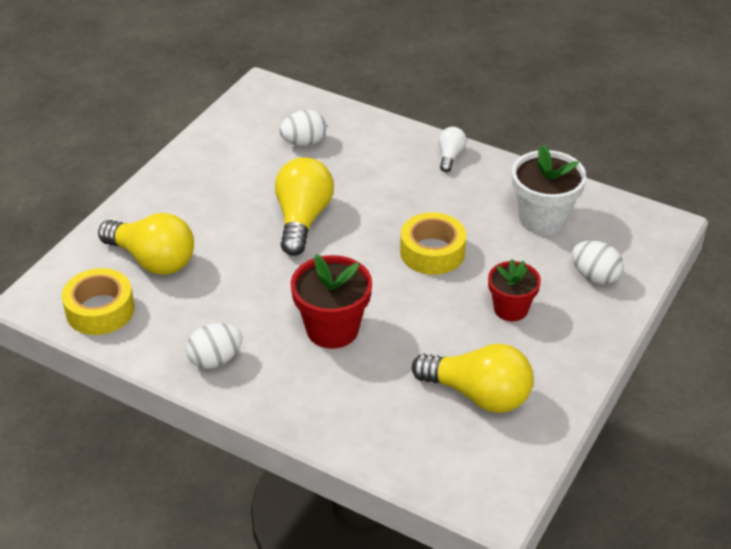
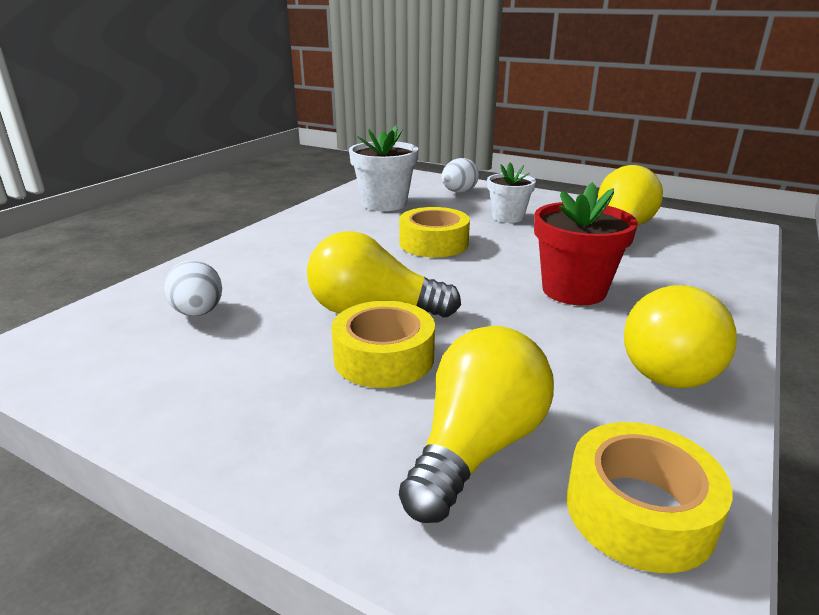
camera: 90 degrees left, 15 degrees down
(215, 360) = (677, 367): white egg -> yellow light bulb
(241, 226) = (384, 357): none -> yellow tape
(450, 156) = (275, 233): white light bulb -> none
(510, 309) = (508, 217): red flower pot -> white flower pot

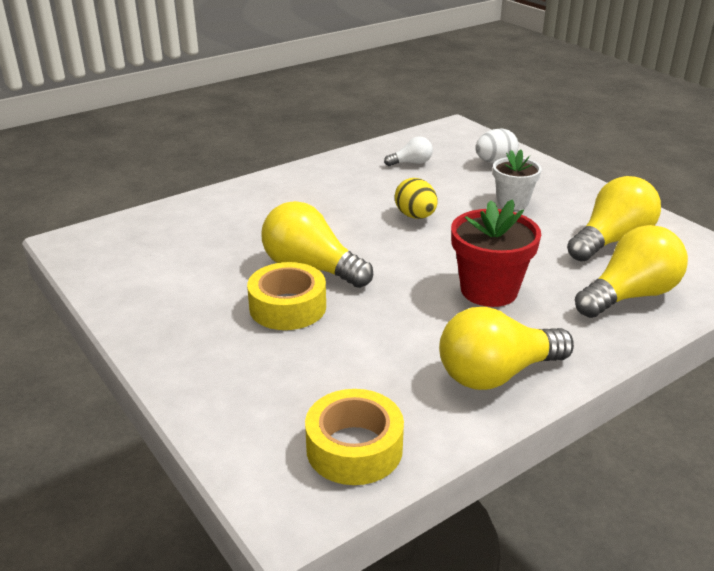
camera: 25 degrees right, 5 degrees up
(198, 313) = (191, 240): white egg -> none
(384, 204) = (411, 163): white flower pot -> white light bulb
(434, 243) = (415, 216): yellow tape -> yellow egg
(476, 447) = (293, 383): yellow light bulb -> yellow light bulb (629, 295)

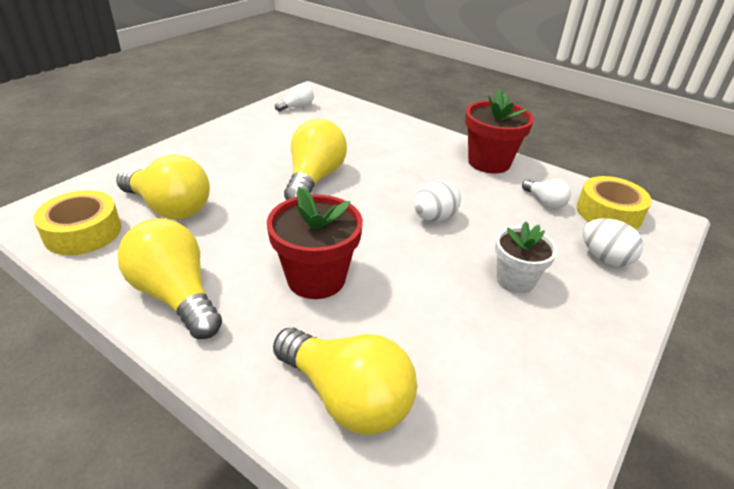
camera: 70 degrees right, 5 degrees up
(112, 256) = (297, 107): none -> white light bulb
(288, 307) = (255, 178): yellow tape -> yellow tape (608, 213)
(332, 170) = (489, 162): none -> red flower pot
(415, 216) = (434, 218): yellow egg -> white egg
(611, 241) = (477, 376): yellow light bulb -> yellow light bulb (169, 208)

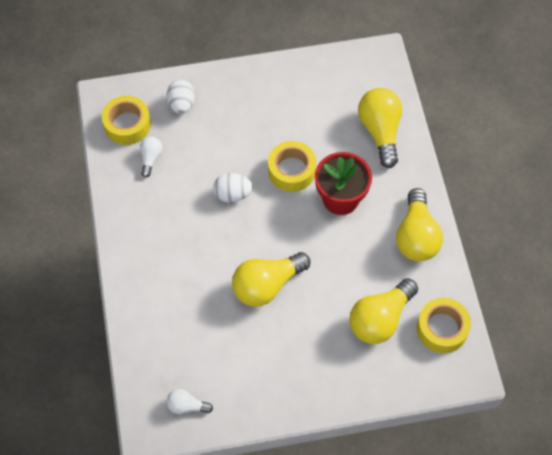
camera: 135 degrees left, 25 degrees up
(169, 208) = (380, 319): yellow light bulb -> yellow light bulb turned 120 degrees counterclockwise
(406, 271) = (291, 170): none -> yellow tape
(489, 162) = (130, 216): red flower pot -> none
(515, 280) = (245, 127): white flower pot -> none

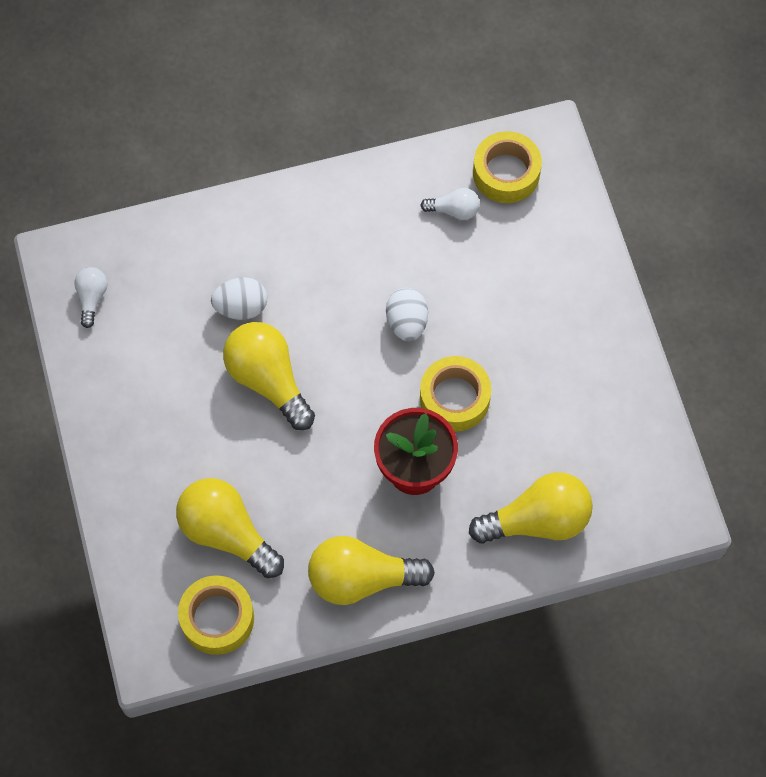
camera: 85 degrees right, 5 degrees up
(181, 104) = (549, 239): white egg -> white egg (241, 307)

